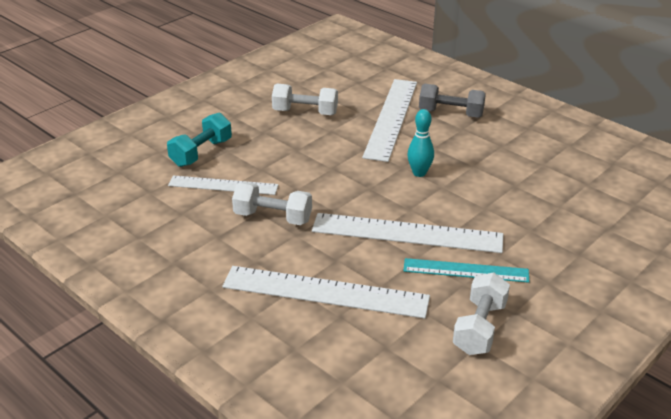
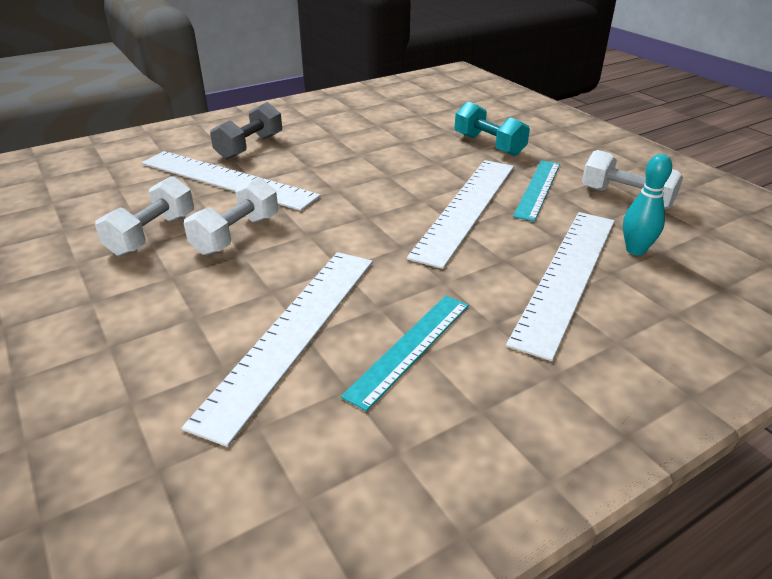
camera: 75 degrees left, 0 degrees up
(201, 153) = (179, 347): turquoise dumbbell -> turquoise dumbbell (489, 145)
(221, 229) = (410, 348): none -> turquoise ruler
(223, 185) = (292, 333): white ruler -> white ruler, size x1.61
(273, 217) = (398, 295): white dumbbell -> white dumbbell (236, 235)
(419, 173) = (355, 183): turquoise bowling pin -> turquoise bowling pin (635, 250)

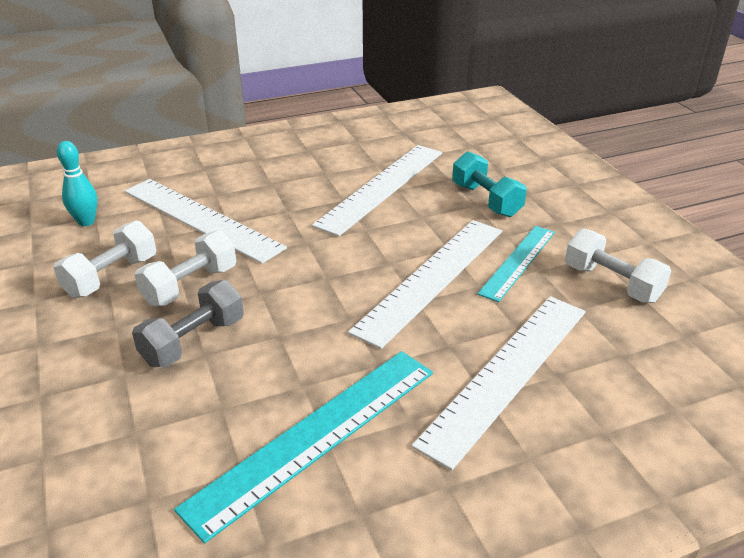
camera: 10 degrees right, 0 degrees up
(249, 147) = (235, 180): grey dumbbell -> grey dumbbell (193, 341)
(292, 333) = (209, 404): white ruler -> white ruler (382, 187)
(410, 348) = (315, 435): turquoise ruler -> turquoise ruler, size x1.61
(635, 250) = (594, 350): turquoise bowling pin -> turquoise bowling pin (86, 222)

